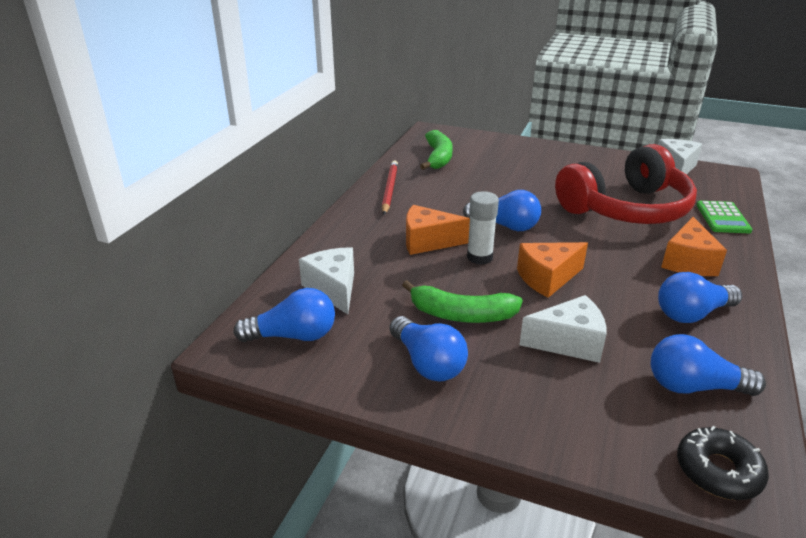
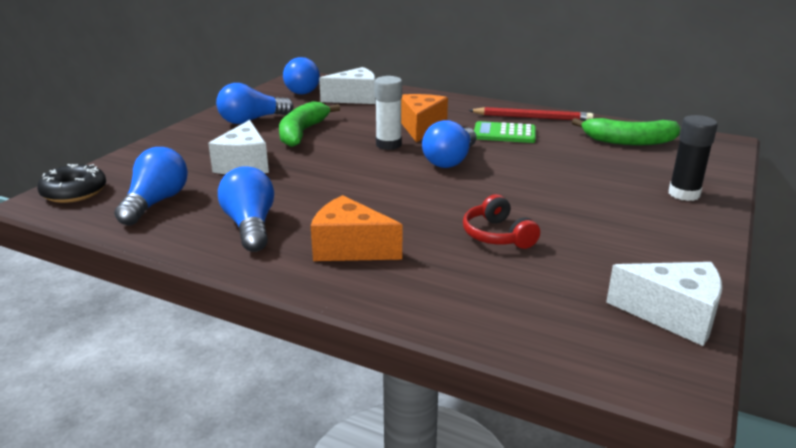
camera: 95 degrees right, 5 degrees down
(526, 150) = (684, 194): none -> black glue stick
(547, 278) = (343, 168): orange cheese -> none
(626, 208) = (497, 235): red headphones -> red headphones, size x0.40
(722, 218) = (470, 310): green calculator -> green calculator (504, 134)

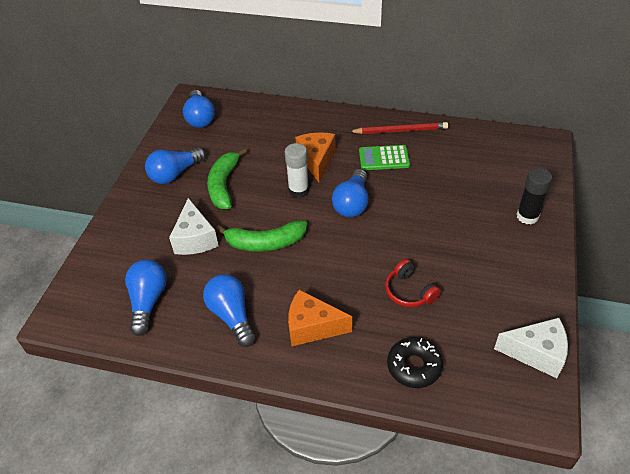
camera: 10 degrees left, 20 degrees up
(74, 192) = (77, 300): black donut -> black donut (414, 366)
(354, 98) = (248, 125): white cheese -> none
(628, 141) = (479, 153): green banana -> green banana (265, 243)

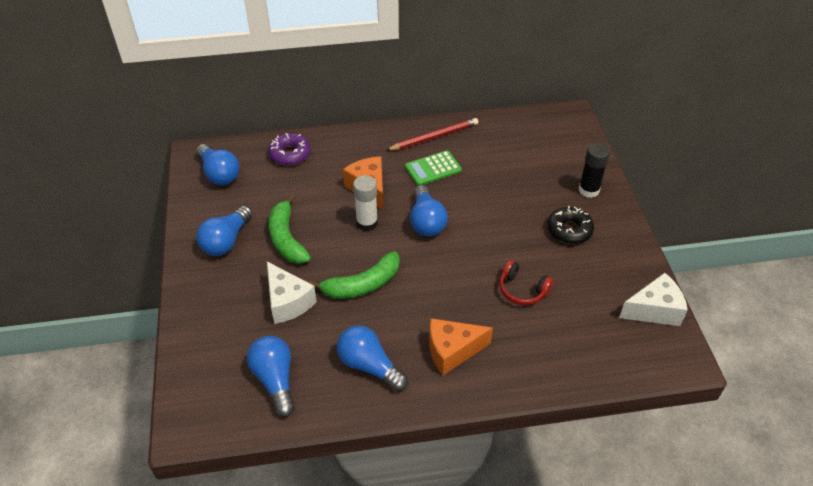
camera: 25 degrees left, 0 degrees up
(266, 116) = (290, 154): none -> purple donut
(414, 366) = (561, 356): black donut -> black donut (569, 230)

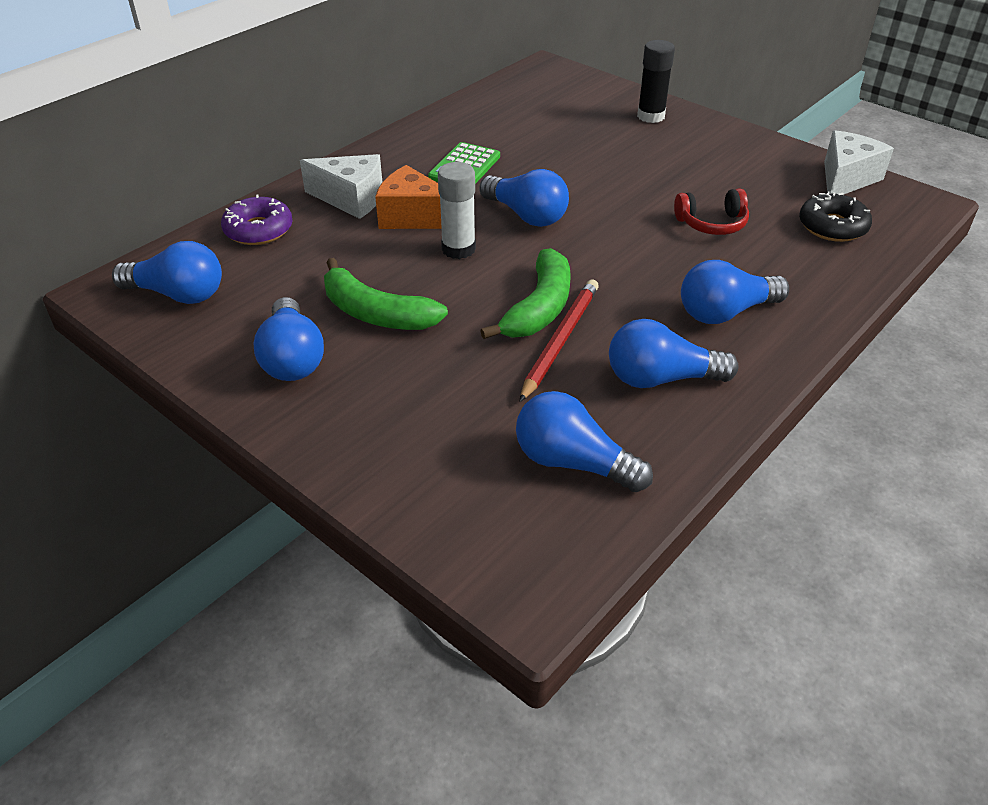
camera: 40 degrees left, 5 degrees down
(288, 302) = (471, 375): white cheese -> white cheese (351, 199)
(434, 137) = (424, 139): red pencil -> red pencil (560, 340)
(452, 351) = (725, 312): orange cheese -> blue light bulb
(569, 230) = (681, 155): black donut -> black donut (832, 227)

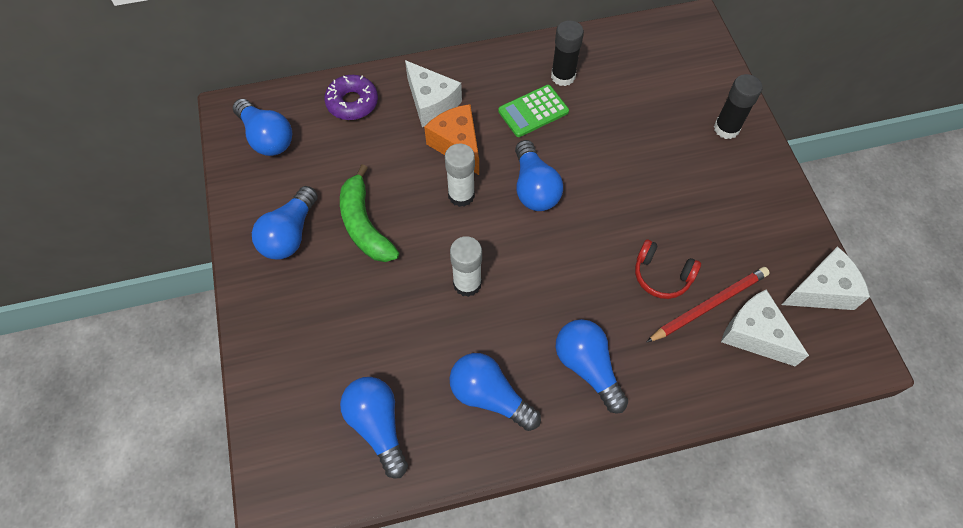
camera: 35 degrees right, 20 degrees up
(466, 135) = (563, 76): none -> black glue stick
(539, 308) = (467, 283): green banana -> white glue stick
(560, 340) = (456, 321): red pencil -> red pencil (709, 305)
(725, 312) = (587, 367): blue light bulb -> blue light bulb turned 45 degrees clockwise
(832, 227) = (754, 335): black donut -> white cheese

